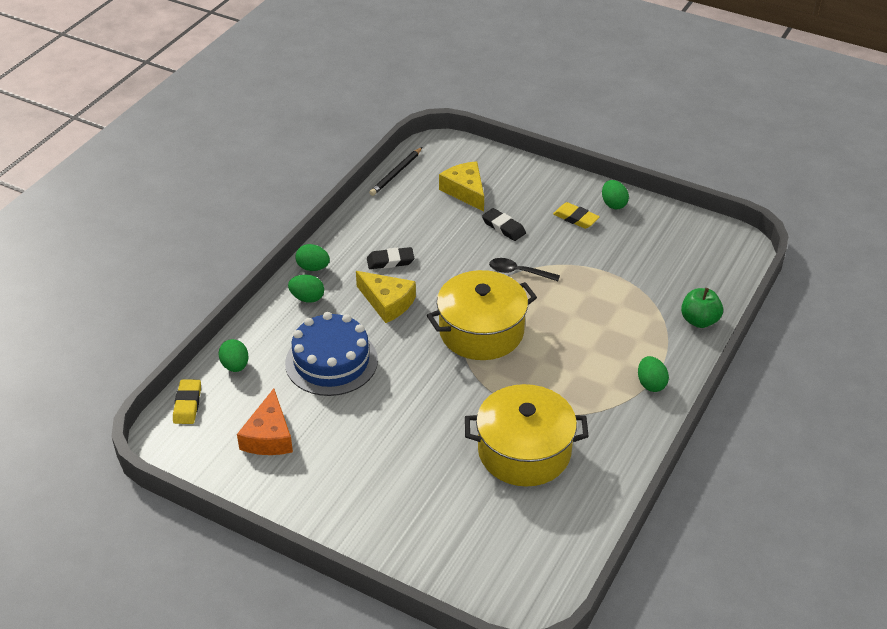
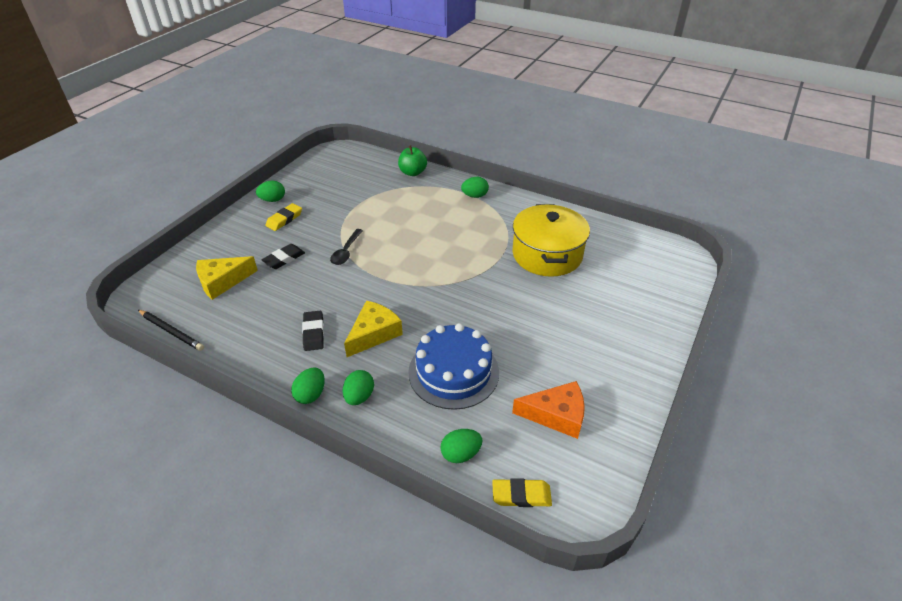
camera: 90 degrees left, 0 degrees up
(481, 331) = (417, 274): yellow pot -> none

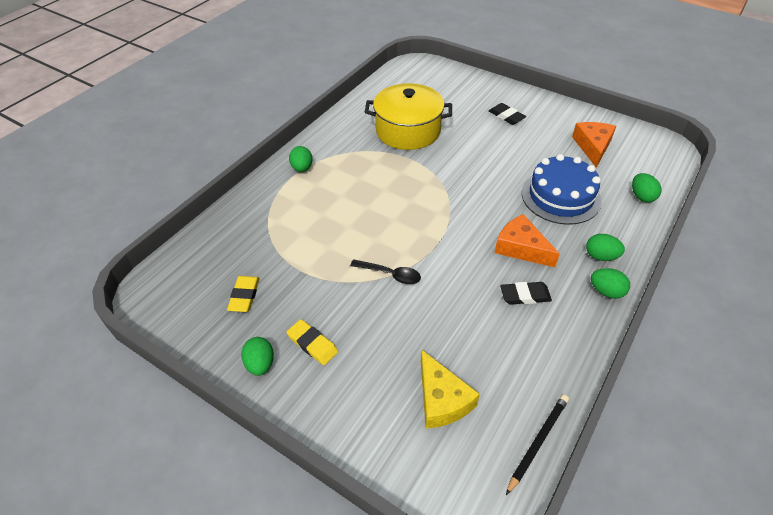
camera: 85 degrees left, 5 degrees up
(284, 259) = (399, 335): black eraser -> black eraser (506, 116)
(374, 333) = (521, 248): yellow cheese -> orange cheese
(413, 172) = (237, 216): green apple -> none
(521, 495) = (666, 170): yellow eraser -> yellow eraser (244, 296)

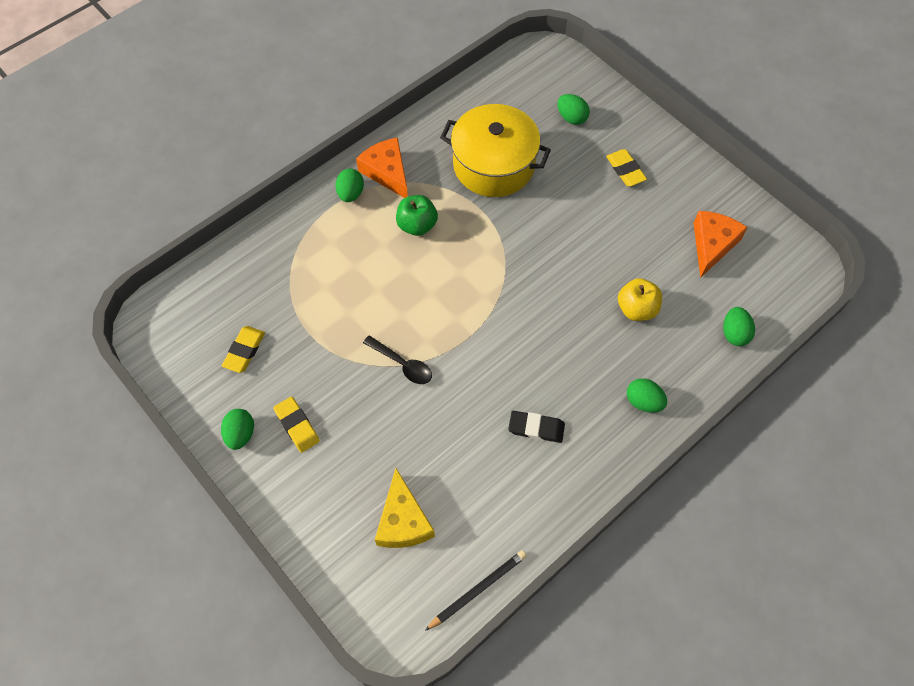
camera: 15 degrees right, 15 degrees up
(364, 178) = (417, 225): none -> green apple
(506, 116) = (625, 170): black eraser -> yellow eraser
(521, 248) = (558, 367): orange cheese -> orange cheese (387, 172)
(560, 196) = (636, 309): blue cake -> yellow apple
(606, 291) = (627, 447): green egg -> green egg (571, 118)

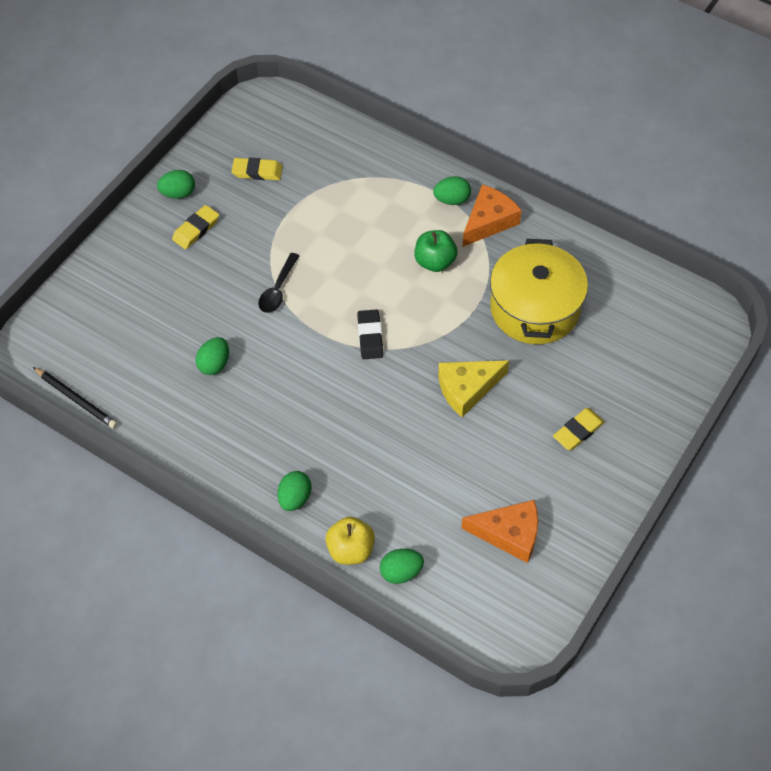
camera: 75 degrees right, 5 degrees down
(403, 521) = (127, 329): yellow cheese -> yellow cheese (467, 389)
(536, 428) = (241, 411): black eraser -> black eraser (370, 336)
(571, 118) = (629, 365): green egg -> green egg (214, 364)
(636, 309) = (401, 473): yellow apple -> yellow apple (350, 550)

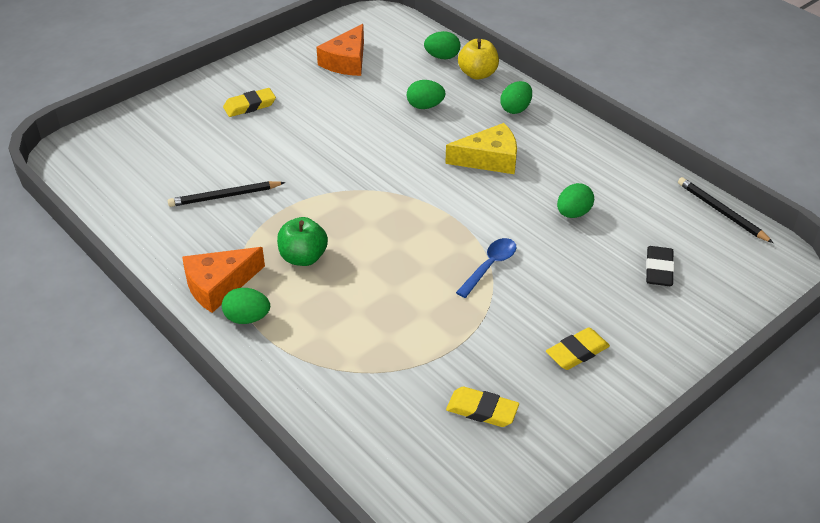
camera: 165 degrees left, 15 degrees down
(178, 193) = (596, 404): green egg -> green egg (425, 106)
(278, 290) = (490, 266): black spoon -> blue spoon
(370, 336) = (404, 205): black eraser -> black eraser (659, 269)
(467, 389) = (329, 149): yellow cheese -> yellow cheese (489, 159)
(509, 534) = (346, 61): orange cheese -> orange cheese turned 90 degrees counterclockwise
(535, 308) = (225, 196): yellow pot -> black pencil

